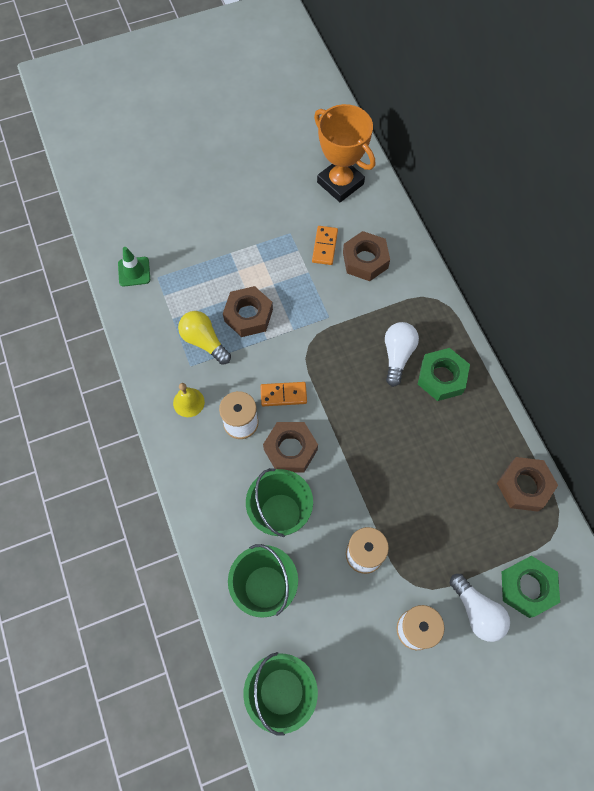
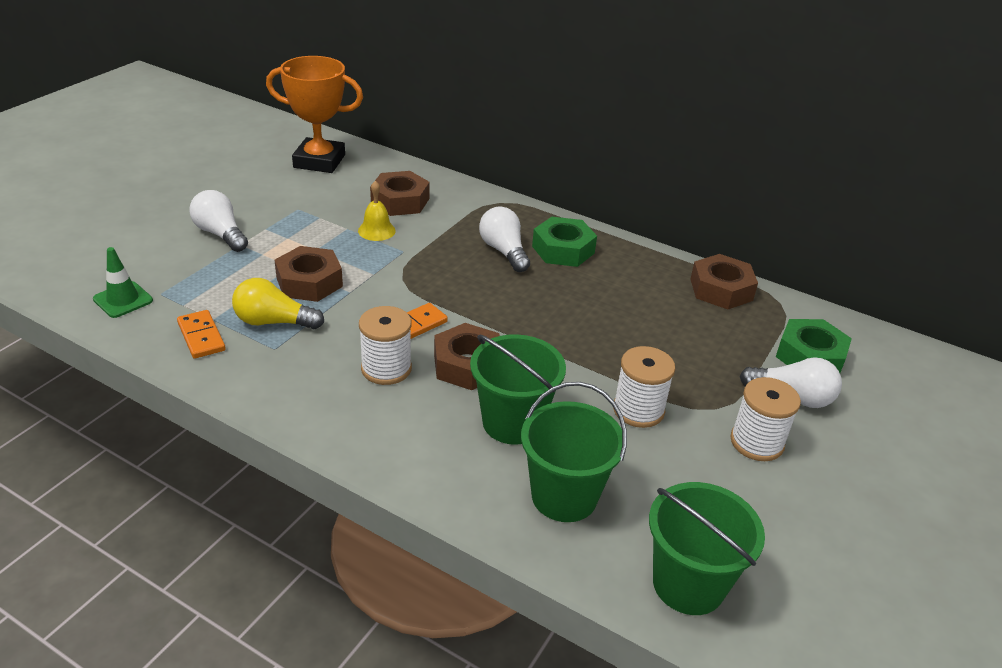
camera: 40 degrees left, 30 degrees down
(188, 402) = (302, 379): yellow bell -> yellow bell (376, 230)
(225, 235) = (220, 234): none -> white light bulb
(325, 246) = (347, 206): orange domino -> orange domino (201, 336)

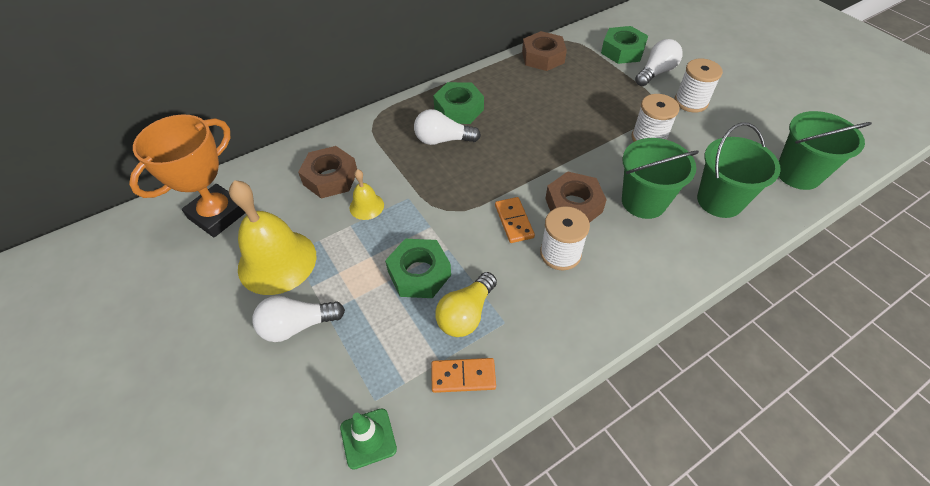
camera: 60 degrees left, 15 degrees up
(283, 204) = (277, 261): none -> yellow bell
(309, 282) = (419, 273): brown nut -> green nut

